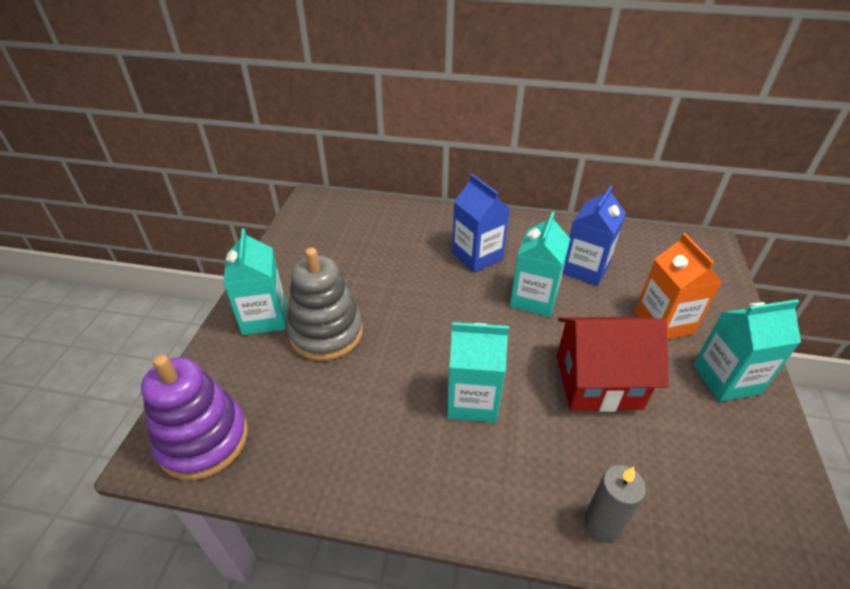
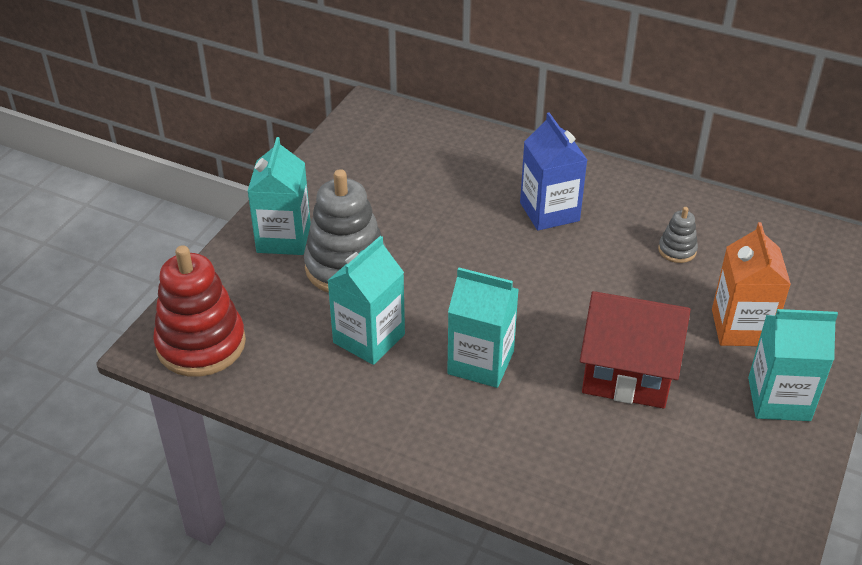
camera: 15 degrees right, 0 degrees up
(203, 440) = (201, 344): purple stacking toy -> red stacking toy
(534, 299) = (596, 273): turquoise carton -> turquoise carton (369, 338)
(585, 269) = (677, 250): blue carton -> grey stacking toy
(603, 523) = (566, 493): grey candle -> none

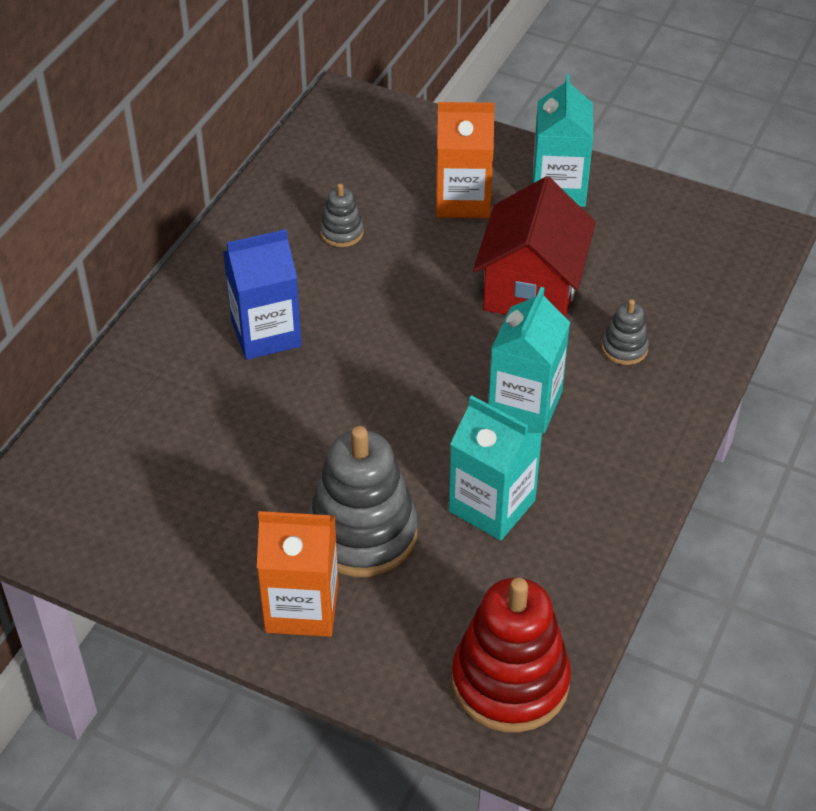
camera: 90 degrees left, 5 degrees up
(283, 238) = (302, 607): turquoise carton -> orange carton
(556, 437) = (624, 348): none -> grey stacking toy

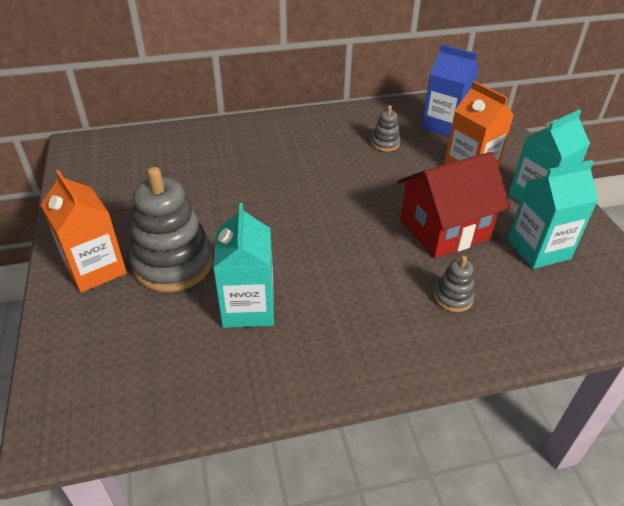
camera: 50 degrees right, 5 degrees down
(266, 333) = (283, 156): blue carton -> blue carton (444, 125)
(510, 682) = (100, 401): red stacking toy -> none
(525, 404) = (348, 277): turquoise carton -> turquoise carton (538, 249)

